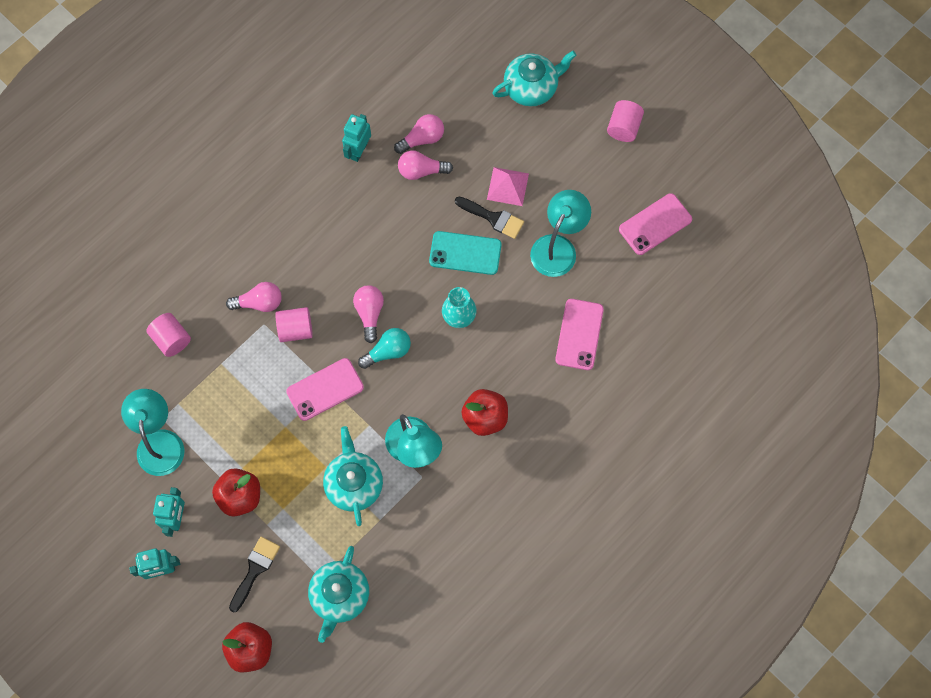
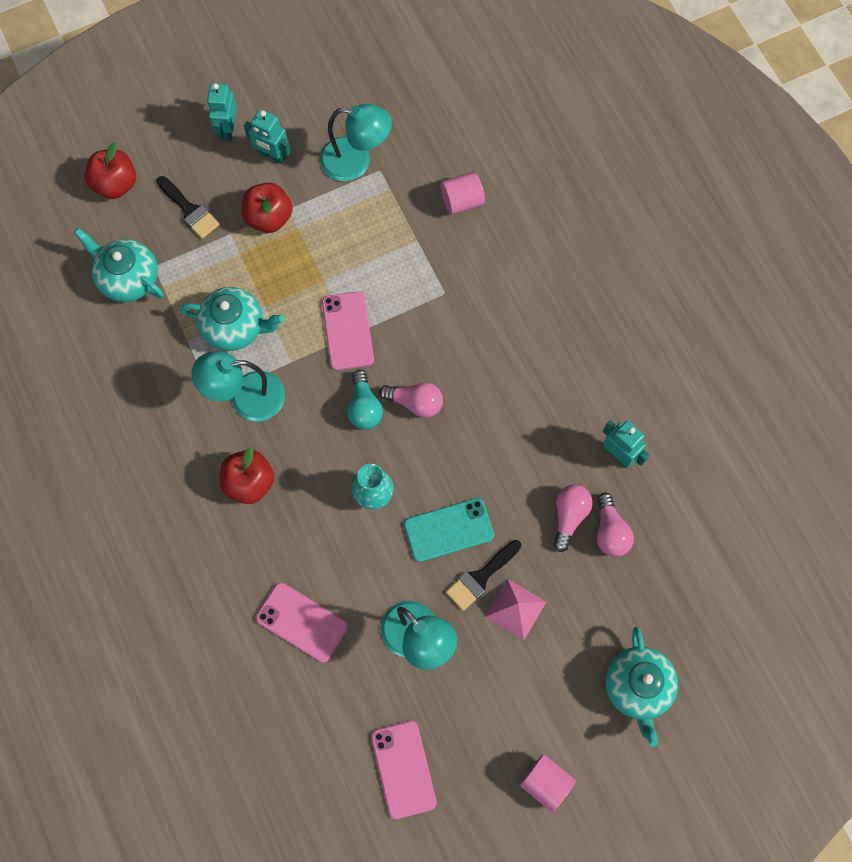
camera: 110 degrees right, 0 degrees up
(259, 302) = (470, 296): pink light bulb -> none
(295, 329) = (426, 322): pink cylinder -> none
(465, 253) = (448, 530): turquoise phone -> turquoise phone turned 45 degrees clockwise

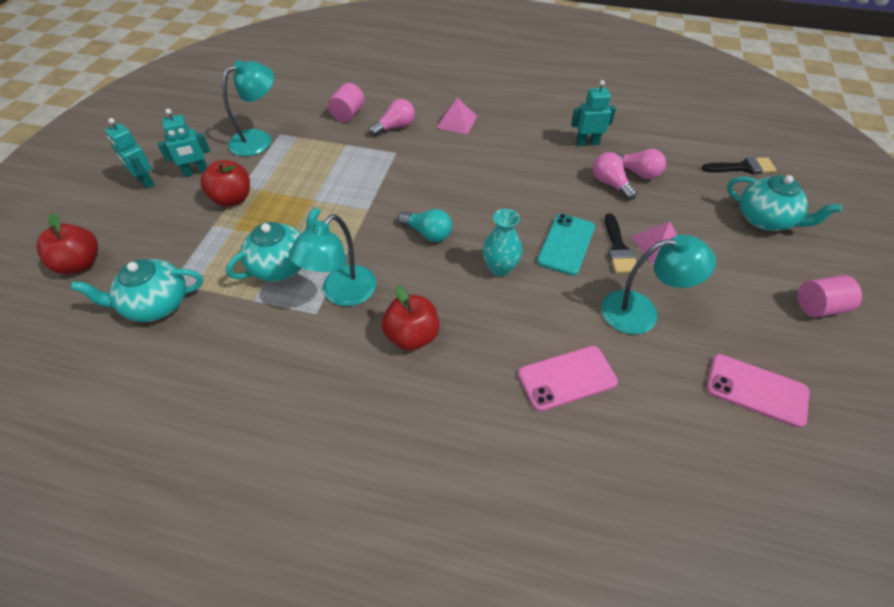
camera: 50 degrees left, 20 degrees down
(190, 210) = (164, 235): black brush -> black brush (743, 167)
(347, 331) = (363, 209): pink phone -> none
(415, 403) = (454, 207): pink light bulb -> pink light bulb (395, 127)
(541, 308) = (456, 122): none -> pink pyramid

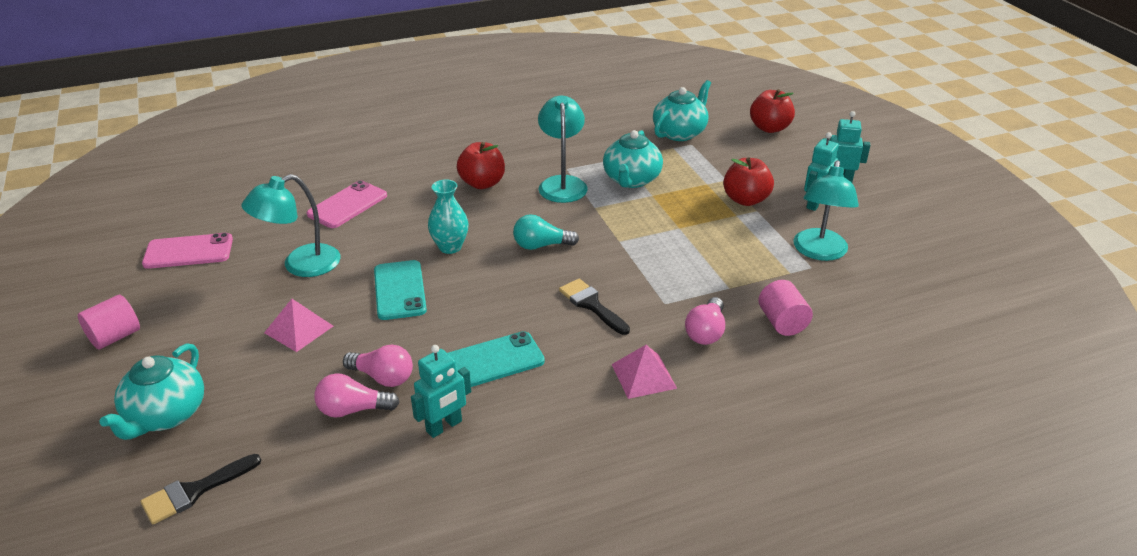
camera: 145 degrees right, 15 degrees down
(534, 164) = (493, 361): none -> turquoise phone
(618, 248) = (342, 308): black brush -> black brush (591, 305)
(765, 219) = (166, 415): turquoise teapot -> turquoise teapot turned 75 degrees counterclockwise

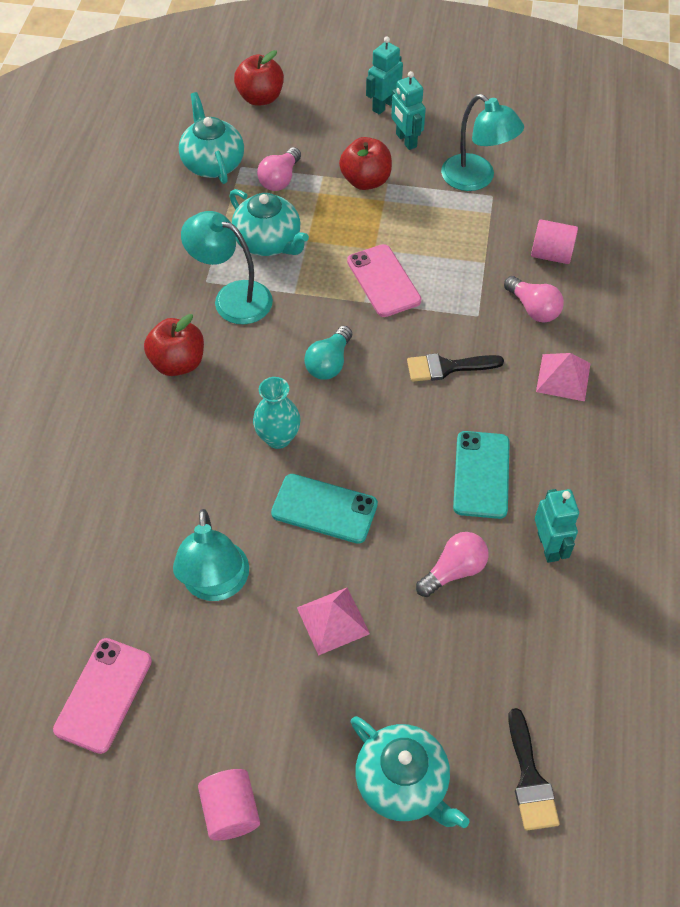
camera: 60 degrees left, 20 degrees up
(347, 205) = (124, 501): pink phone -> pink phone (383, 281)
(353, 410) = (486, 611): pink light bulb -> pink light bulb (280, 179)

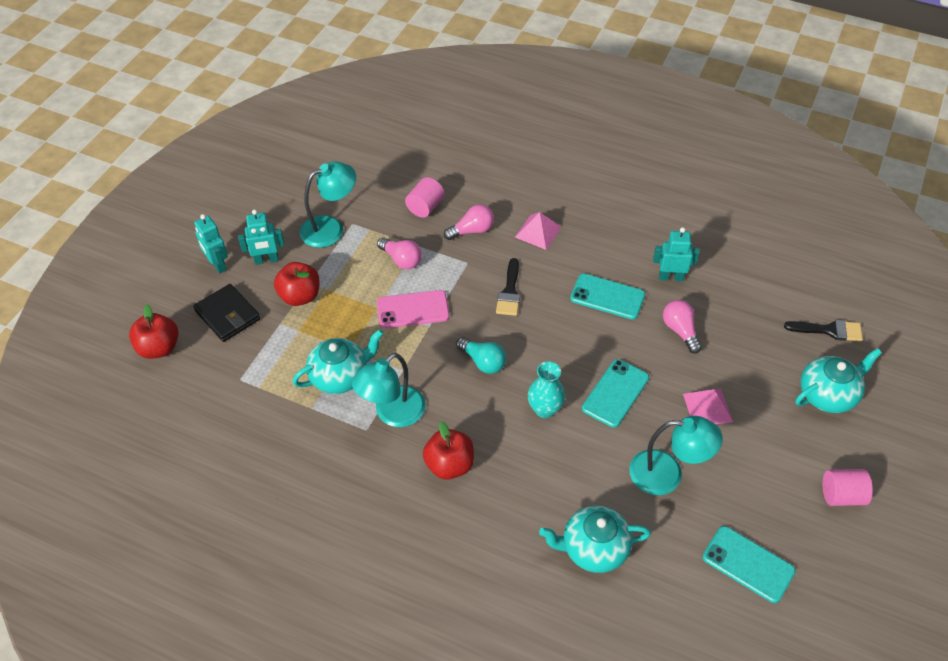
camera: 75 degrees left, 5 degrees down
(103, 695) = (748, 564): pink phone -> turquoise phone
(213, 164) = (226, 400): turquoise teapot -> turquoise teapot (593, 549)
(280, 179) = (270, 354): pink light bulb -> pink light bulb (401, 260)
(319, 133) = (227, 315): none -> black wallet

